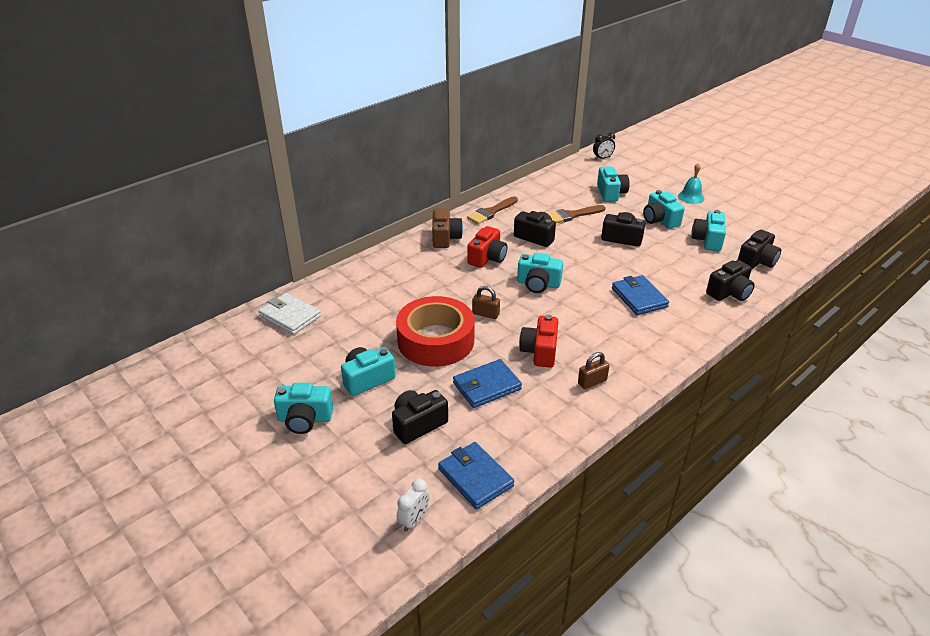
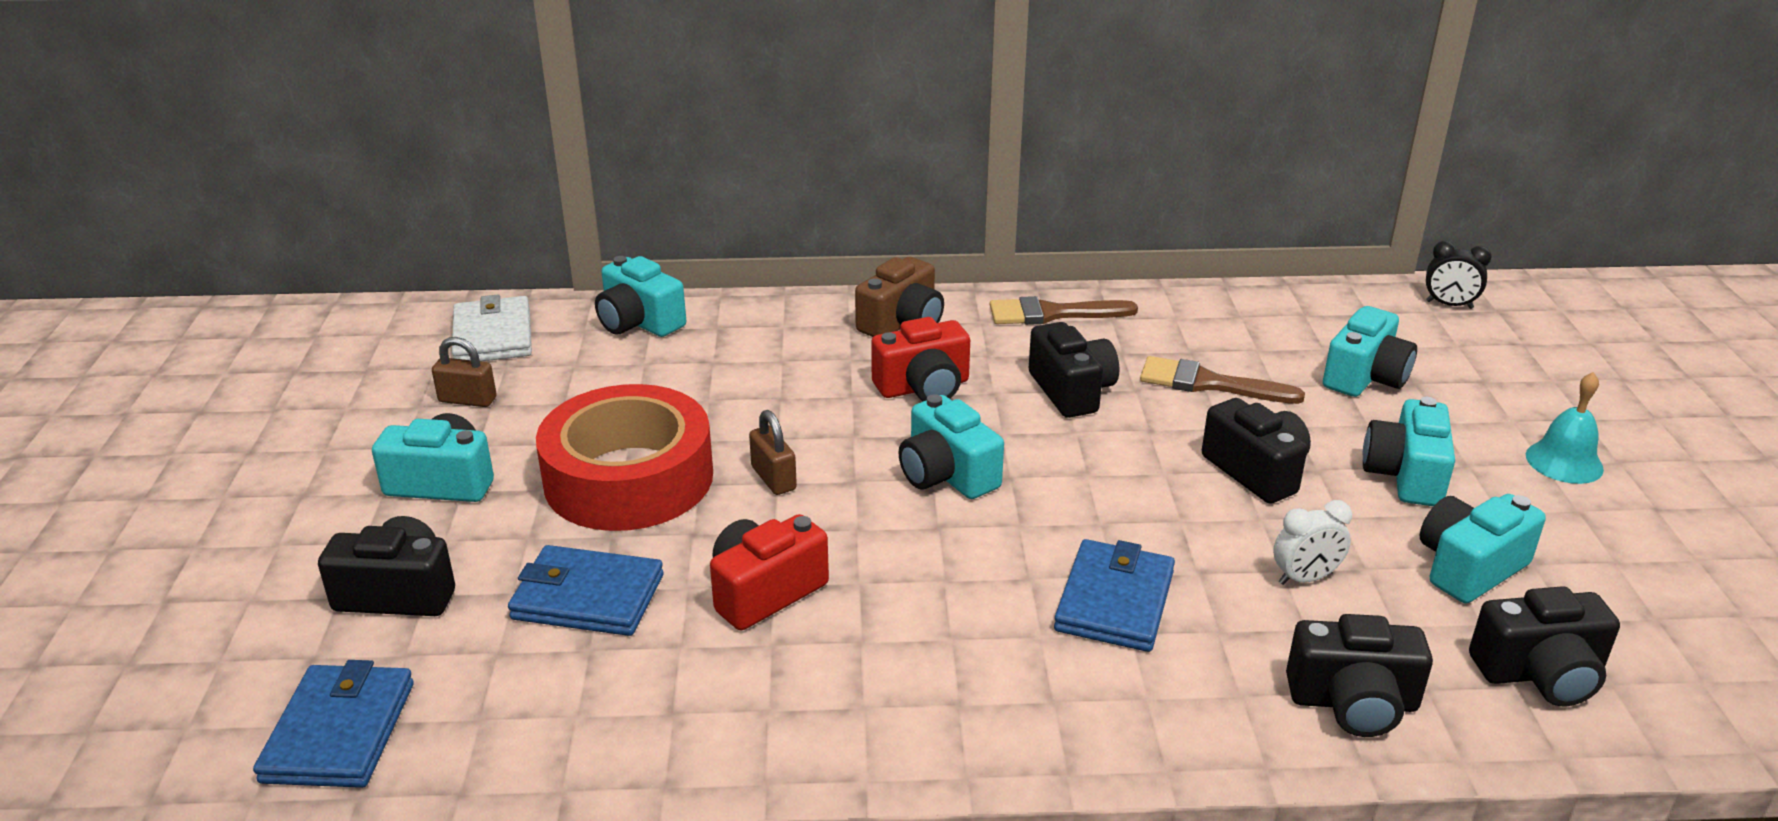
camera: 40 degrees right, 5 degrees down
(305, 419) = (282, 491): turquoise camera -> turquoise camera (639, 322)
(414, 520) = (164, 734): white clock -> white clock (1305, 578)
(592, 382) = (771, 701): brown padlock -> brown padlock (467, 400)

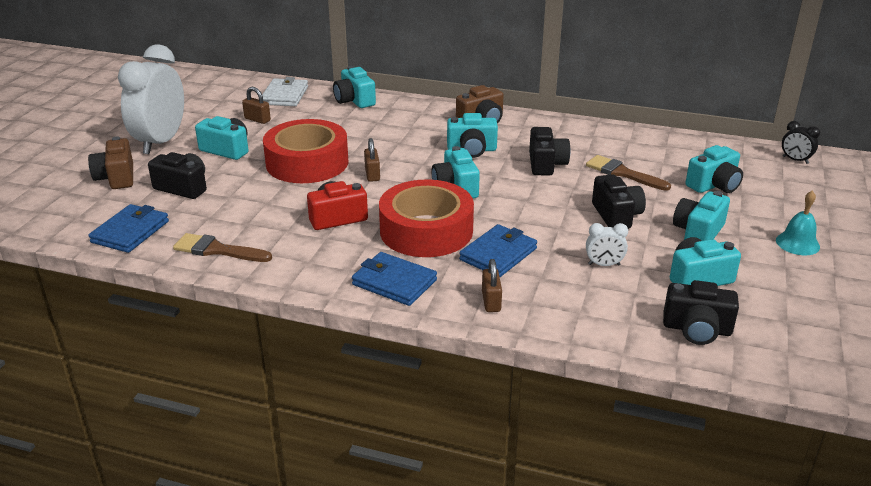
camera: 20 degrees right, 0 degrees up
(230, 601) = (116, 177): none -> brown camera
(285, 492) = (161, 142): none -> white clock
(587, 597) = (259, 204): blue wallet -> blue wallet (394, 282)
(924, 387) = (472, 150): red camera -> turquoise camera
(953, 580) = (426, 230): none -> red tape
(1052, 314) = (563, 129): brown brush -> brown brush (217, 250)
(1170, 709) = (491, 301): none -> brown padlock
(1353, 702) = (585, 319): black camera -> none

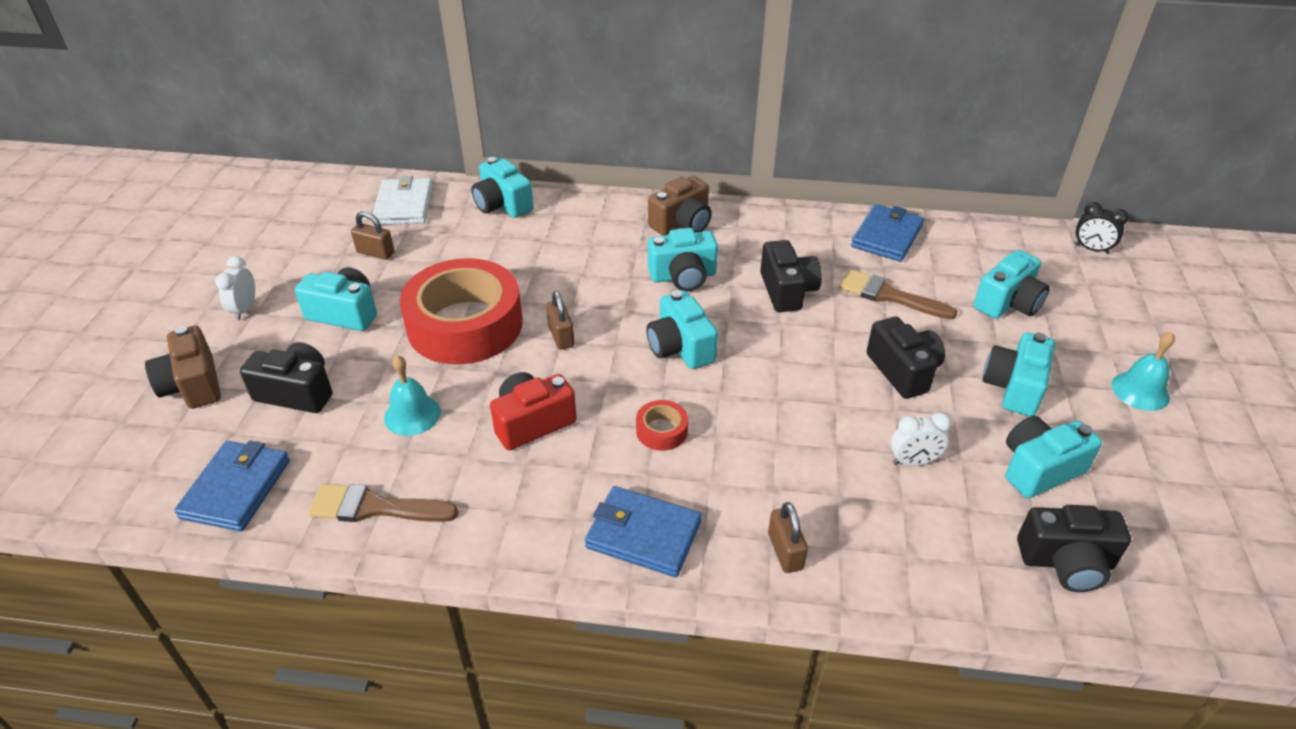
camera: 10 degrees left, 10 degrees up
(161, 142) = (245, 309): white clock -> white clock, size x0.41
(256, 206) = (412, 415): none -> turquoise bell
(426, 230) = (661, 431): red tape -> red tape, size x0.40
(498, 254) = (770, 461): blue wallet -> blue wallet (886, 236)

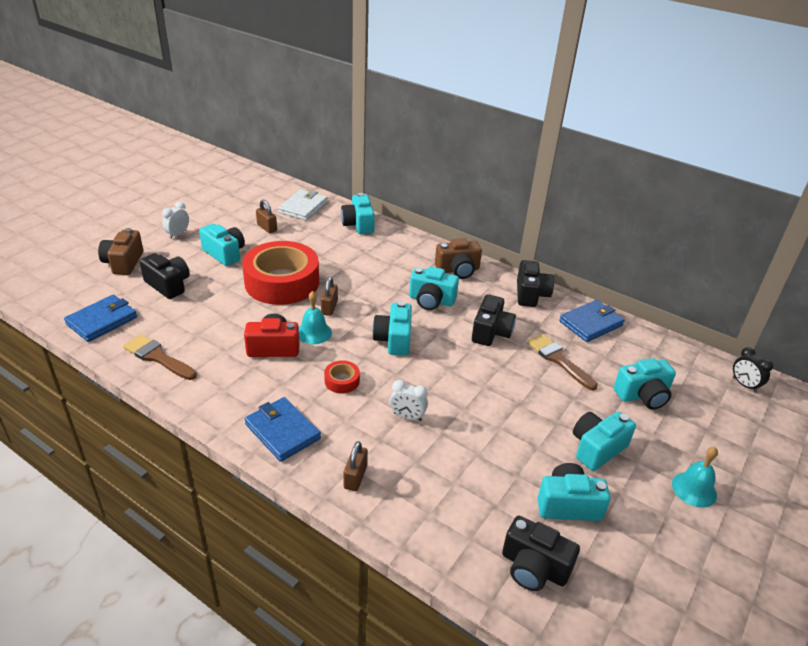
camera: 25 degrees right, 5 degrees down
(412, 415) = (215, 318): turquoise bell -> turquoise bell (314, 332)
(903, 371) = (526, 408): black camera -> black camera (531, 294)
(913, 461) = (483, 463): white clock -> white clock (407, 417)

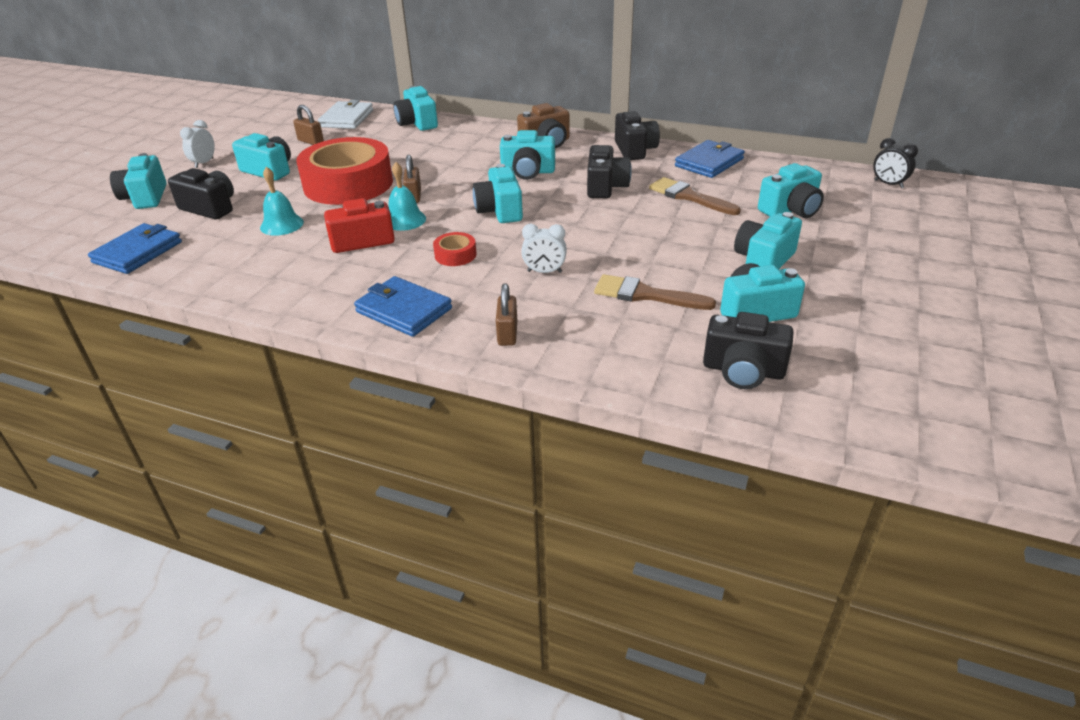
camera: 10 degrees left, 0 degrees up
(123, 263) = (145, 197): brown camera -> turquoise camera
(157, 357) = (222, 272): brown brush -> brown brush (645, 295)
(694, 489) = (879, 274): turquoise bell -> turquoise bell (282, 225)

